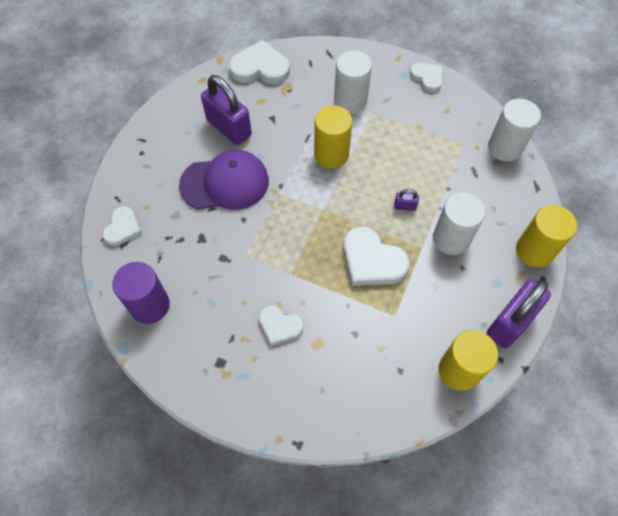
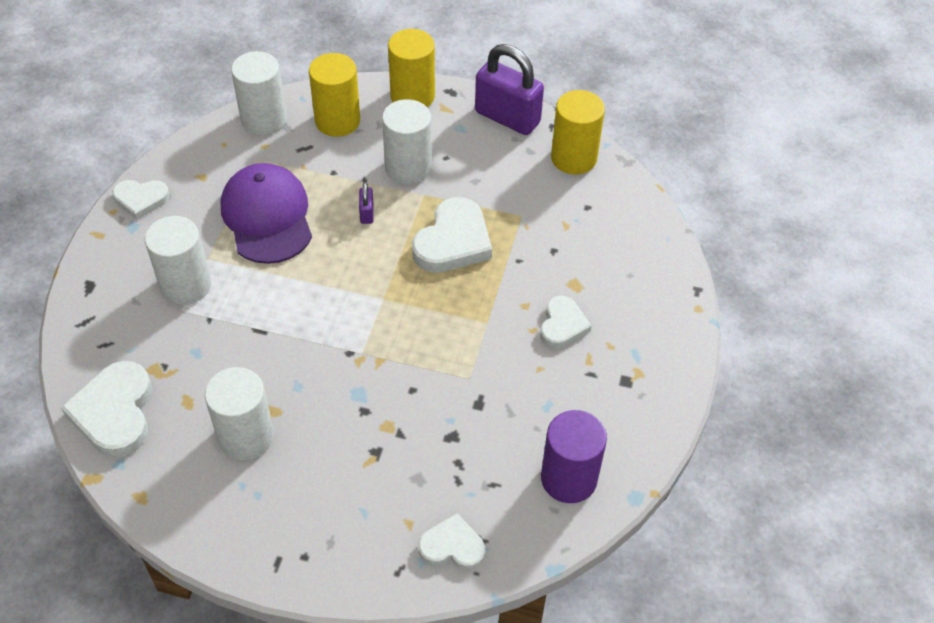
camera: 100 degrees left, 10 degrees down
(225, 183) = (352, 423): purple cap -> purple cap (267, 217)
(229, 128) = (246, 436): purple padlock -> white cylinder
(331, 154) = (288, 298): yellow cylinder -> yellow cylinder (337, 121)
(427, 78) = (141, 199): white heart -> white heart turned 135 degrees counterclockwise

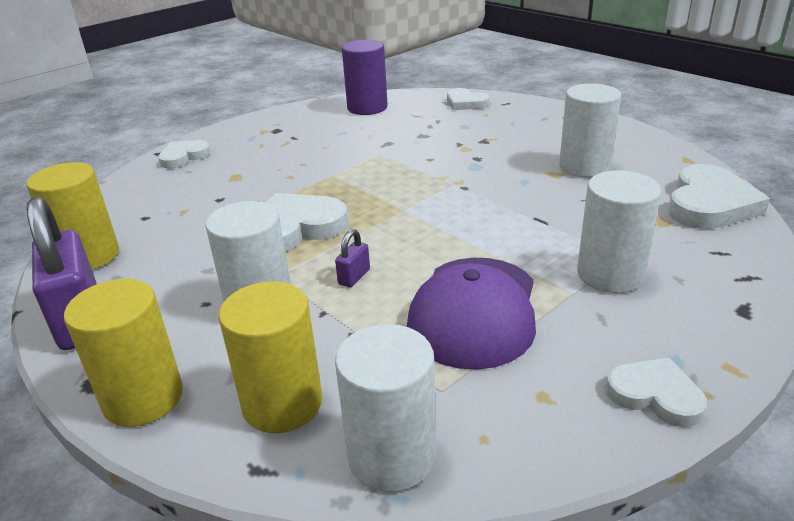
camera: 145 degrees left, 20 degrees down
(562, 325) = (278, 160): white heart -> white heart (183, 157)

